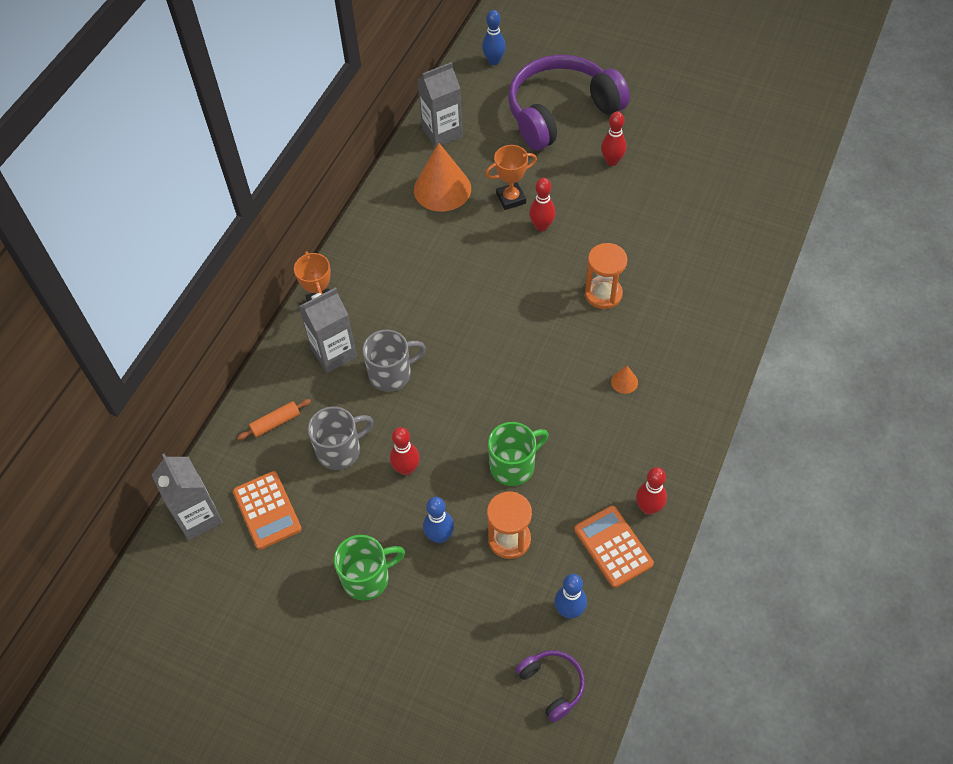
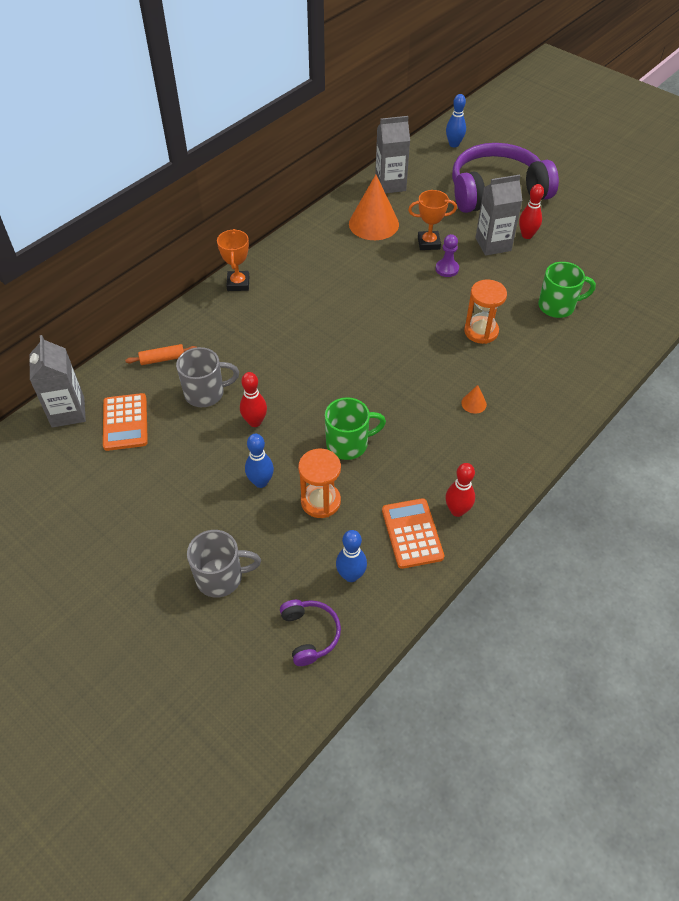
camera: 15 degrees right, 5 degrees down
(334, 353) = (233, 320): grey carton -> grey carton (493, 244)
(367, 578) = (184, 498): green mug -> green mug (557, 306)
(391, 374) = (274, 347): grey mug -> grey mug (221, 577)
(541, 226) = (447, 269): red bowling pin -> purple pawn

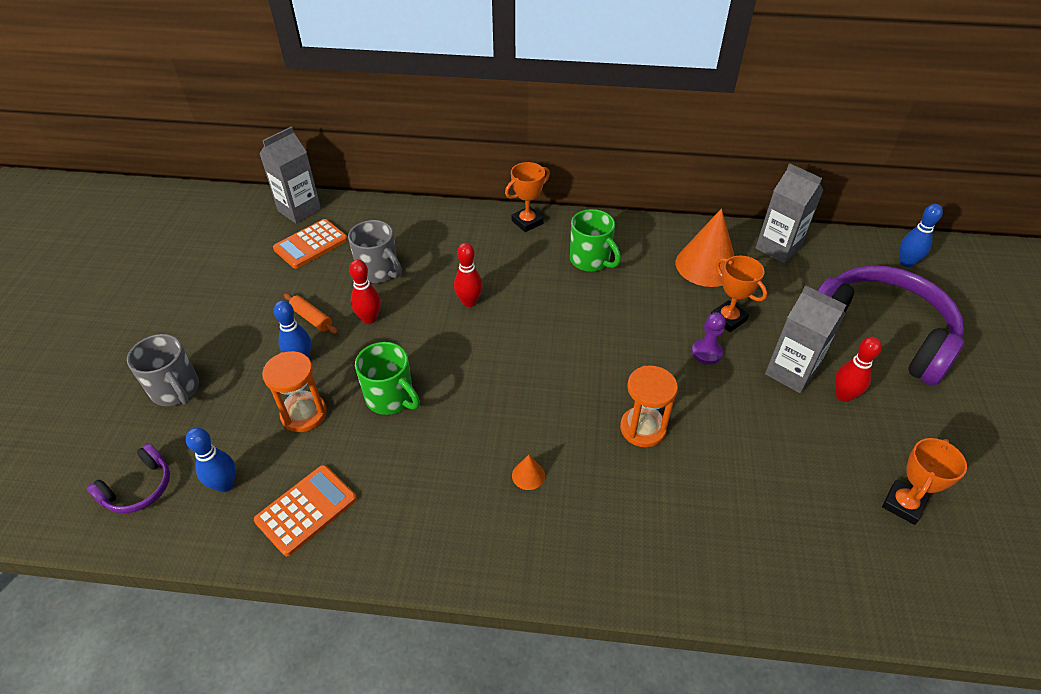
camera: 55 degrees right, 5 degrees down
(162, 359) = (397, 227): orange rolling pin -> orange rolling pin (311, 318)
(457, 510) = (362, 536): red bowling pin -> red bowling pin (469, 302)
(557, 306) = (759, 483): green mug -> green mug (591, 260)
(611, 261) = (903, 504): none -> orange trophy

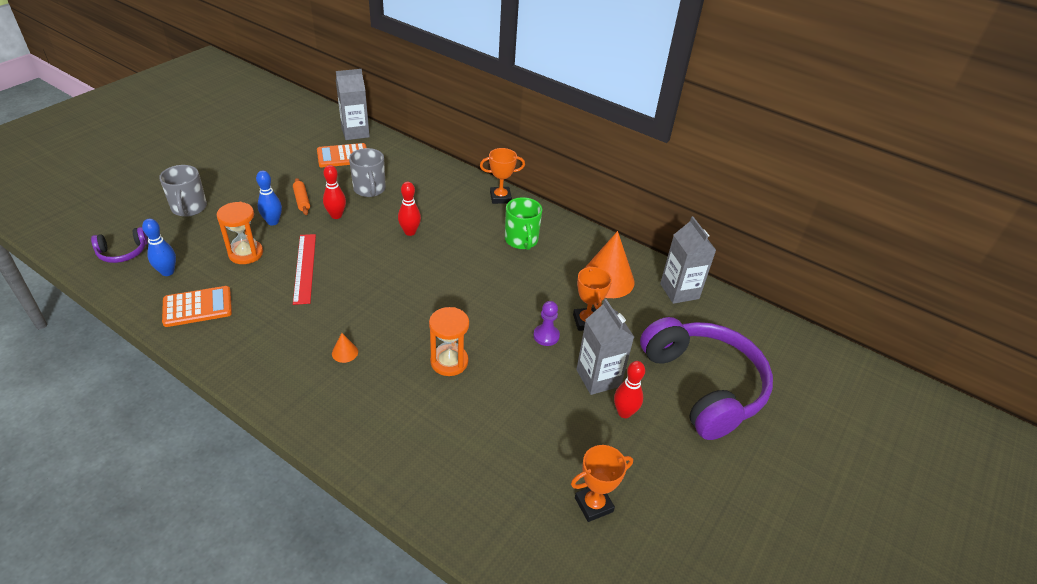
camera: 25 degrees right, 5 degrees down
(391, 398) = (304, 268): green mug -> red ruler
(906, 263) = (783, 347): blue bowling pin -> none

